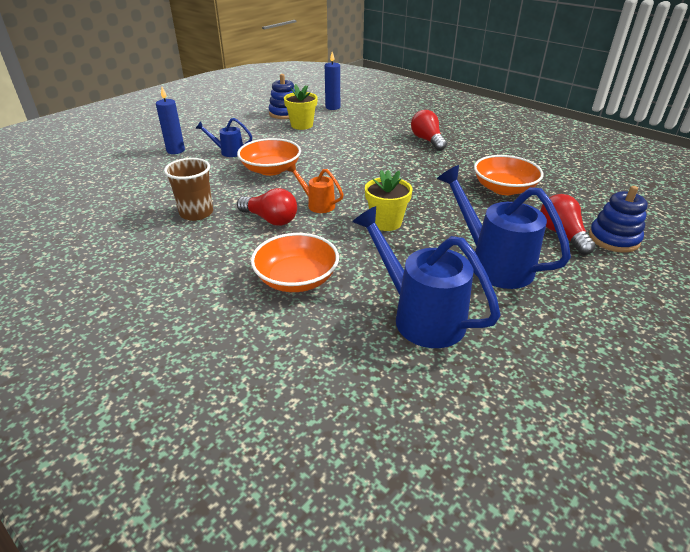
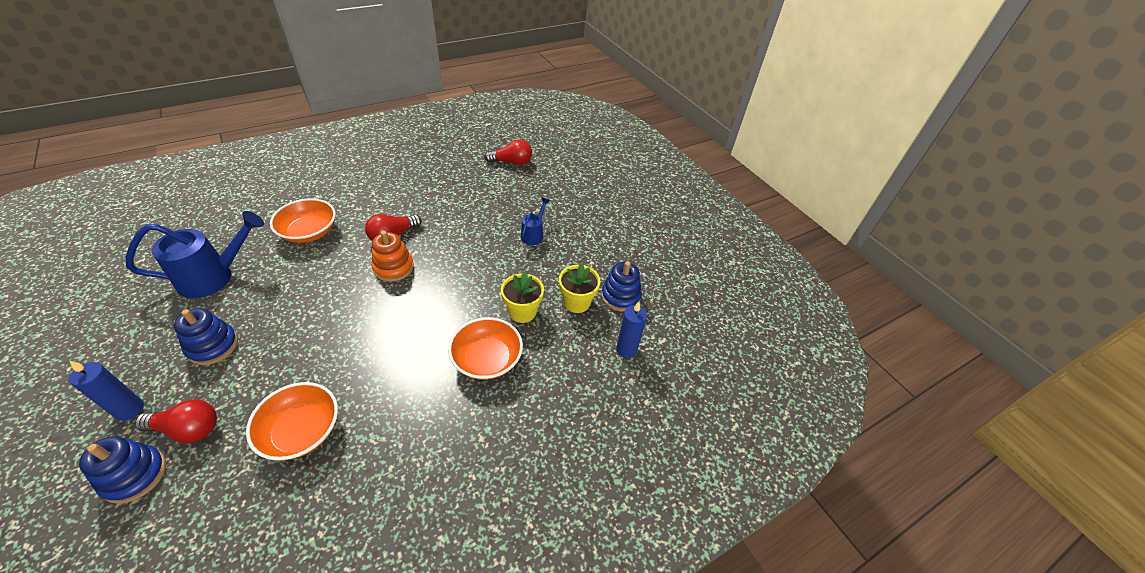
camera: 105 degrees right, 10 degrees up
(175, 150) = (554, 204): blue candle -> blue candle (129, 409)
(196, 213) = (433, 202): brown cup -> none
(271, 169) = (478, 254): orange bowl -> orange bowl (487, 359)
(317, 204) = (393, 267): orange watering can -> orange stacking toy
(386, 222) = (330, 301): yellow flower pot -> yellow flower pot (522, 312)
(427, 140) = (468, 414): red light bulb -> red light bulb (511, 162)
(493, 264) = (213, 346): blue watering can -> blue stacking toy

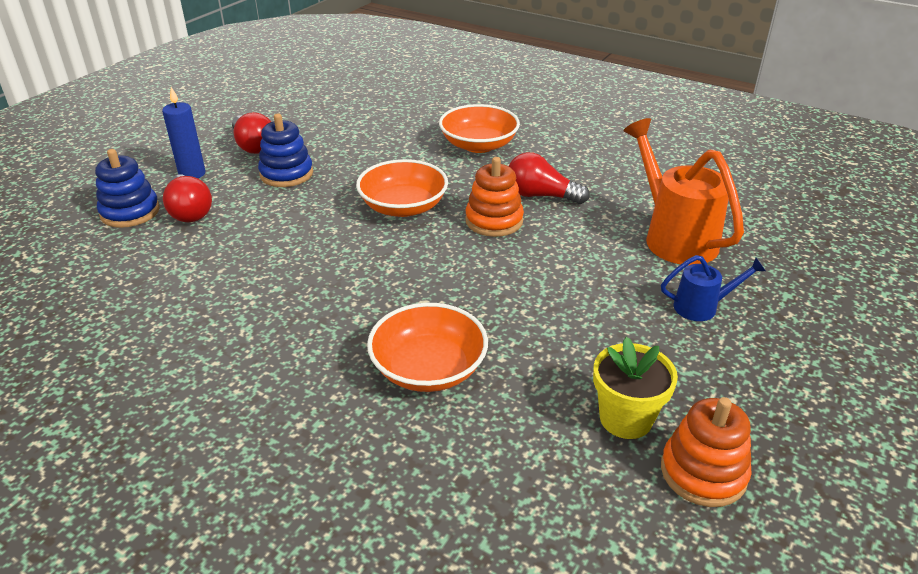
camera: 65 degrees right, 10 degrees down
(214, 277) = (364, 131): blue watering can -> none
(301, 431) = (225, 275): orange bowl -> orange bowl (403, 207)
(479, 211) = (674, 237): none -> orange watering can
(511, 162) = (813, 218): red light bulb -> red light bulb (253, 146)
(522, 312) = (542, 365): yellow flower pot -> none
(620, 296) = (703, 472): blue stacking toy -> orange stacking toy
(626, 349) = (594, 533): blue candle -> none

